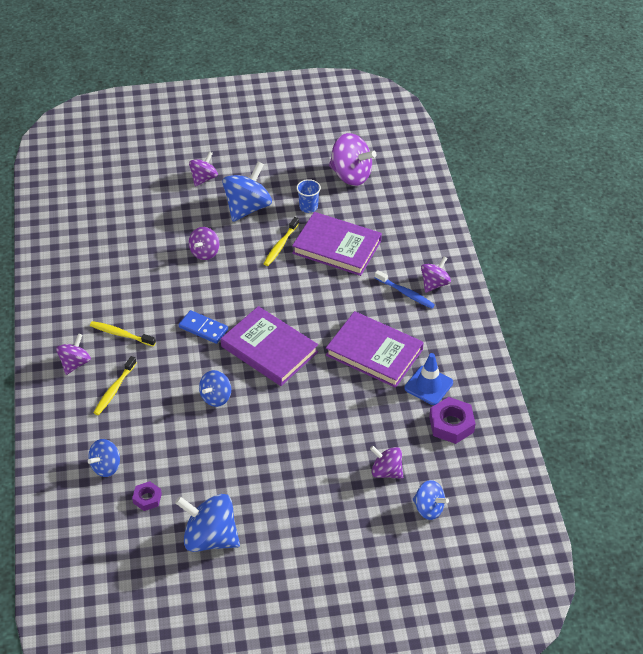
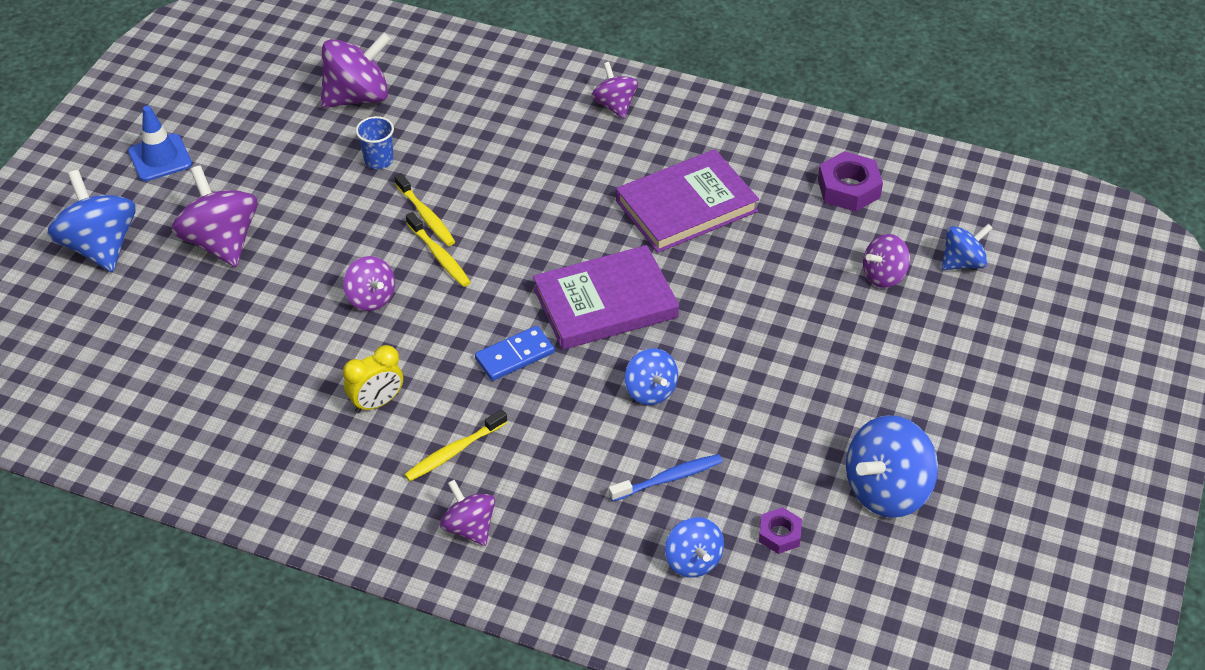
camera: 60 degrees left, 0 degrees up
(114, 390) = (555, 498): yellow toothbrush -> yellow toothbrush (439, 256)
(134, 289) = (377, 403): none -> yellow clock
(204, 178) = (221, 242): purple spinning top -> purple spinning top, size x1.68
(247, 208) = (324, 220): blue spinning top -> blue spinning top (100, 247)
(337, 247) = (476, 164): purple book -> none
(405, 293) = (609, 137): blue toothbrush -> blue toothbrush (668, 478)
(428, 385) = (775, 181): blue traffic cone -> blue traffic cone (160, 158)

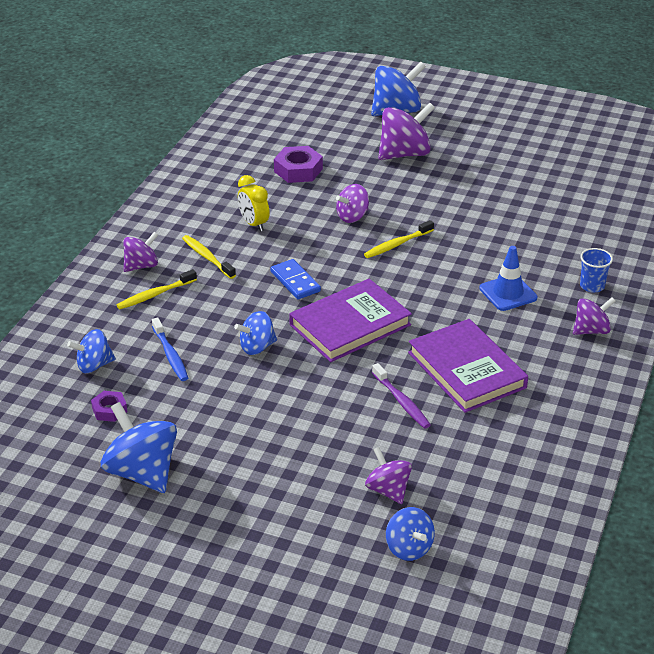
camera: 90 degrees right, 10 degrees down
(160, 158) = (485, 124): blue traffic cone -> blue traffic cone (508, 293)
(358, 97) = (570, 199): purple spinning top -> none
(379, 160) = (498, 213): blue cup -> blue cup (592, 286)
(426, 216) = (439, 237): yellow toothbrush -> yellow toothbrush (155, 295)
(605, 303) = (350, 325): purple book -> purple book turned 75 degrees clockwise
(743, 261) = (401, 401): none -> purple toothbrush
(848, 188) = (503, 474): purple nut -> purple nut (298, 170)

